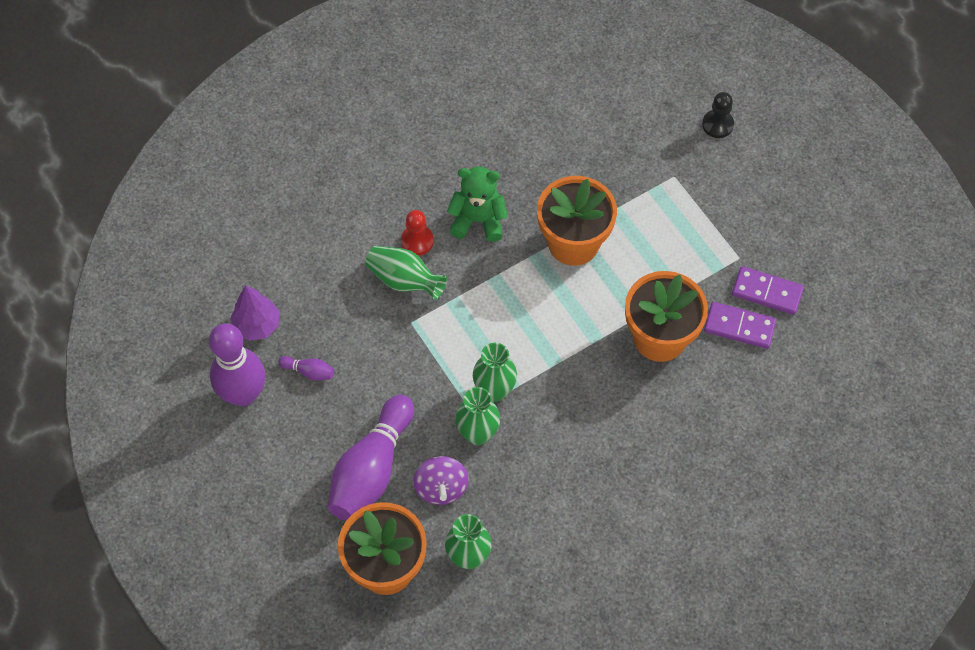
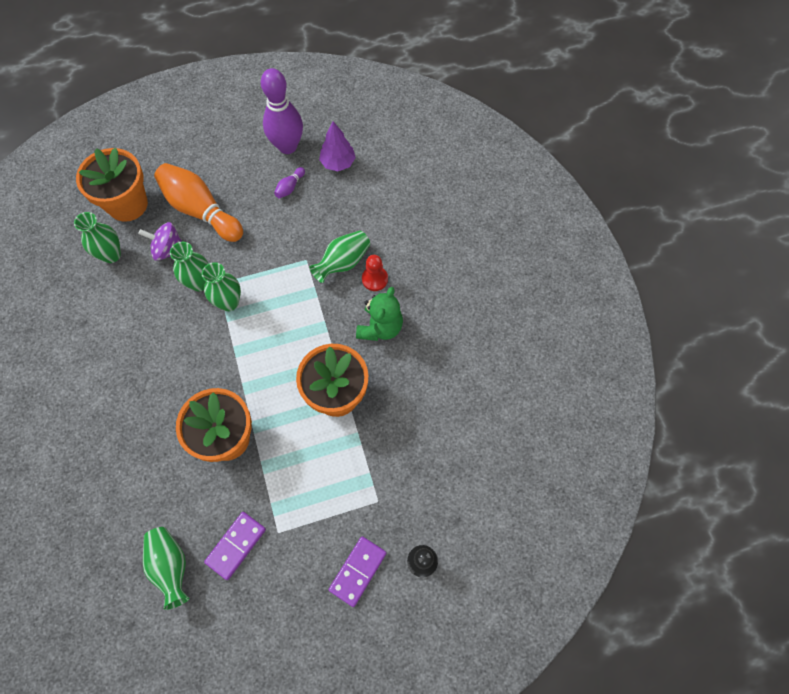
camera: 105 degrees right, 5 degrees up
(372, 469) = (201, 210): purple bowling pin -> orange bowling pin
(739, 327) = (212, 509): purple domino -> purple domino (358, 571)
(810, 346) = (171, 566): none -> green vase

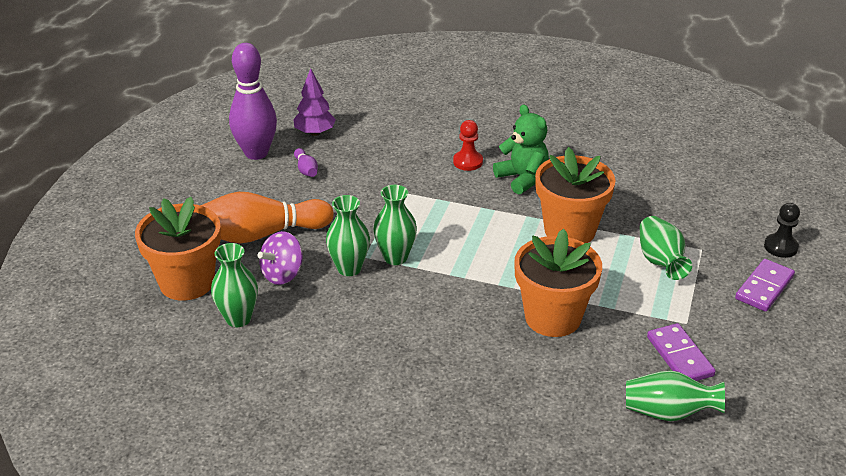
camera: 55 degrees left, 30 degrees down
(343, 263) = (429, 172): green vase -> green vase (660, 261)
(358, 571) = (764, 288): purple domino -> purple domino turned 60 degrees clockwise

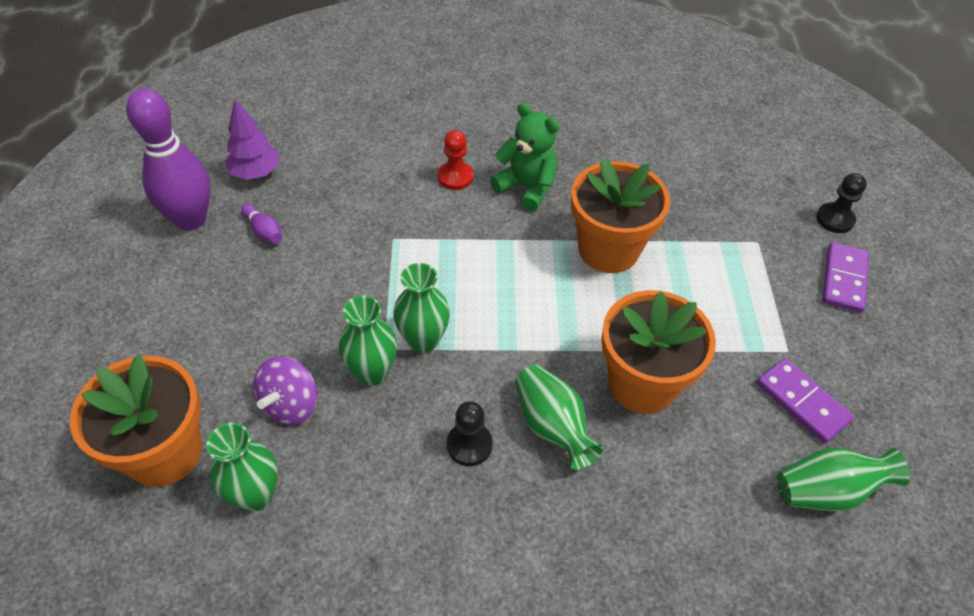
camera: 20 degrees left, 15 degrees up
(261, 234) = (240, 347): orange bowling pin -> none
(401, 324) = (469, 445): none -> black pawn
(660, 261) = (723, 270): green vase -> green vase (552, 426)

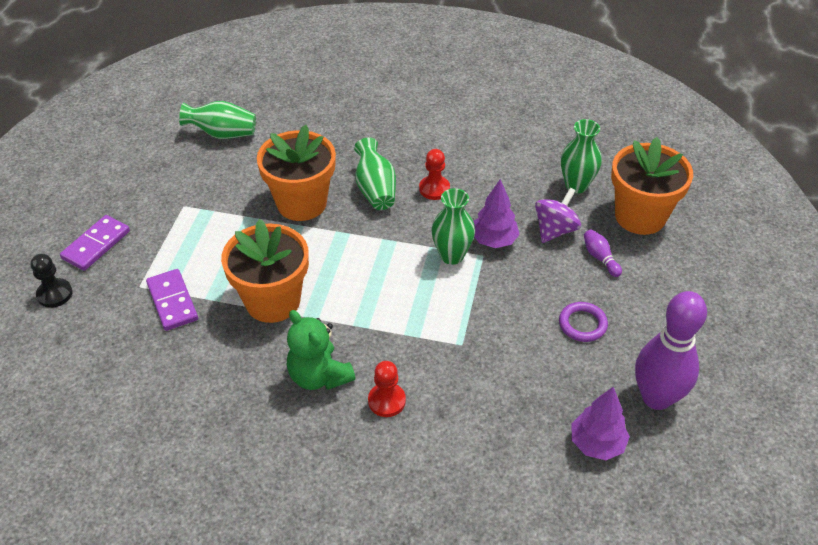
camera: 165 degrees left, 5 degrees down
(261, 281) = (582, 324): none -> purple ring
(264, 231) = (583, 372): purple bowling pin -> purple bowling pin (600, 258)
(372, 372) = (494, 240): green vase -> purple tree
(469, 445) = (434, 189): black pawn -> red pawn
(802, 402) = (200, 176): purple domino -> purple domino (172, 301)

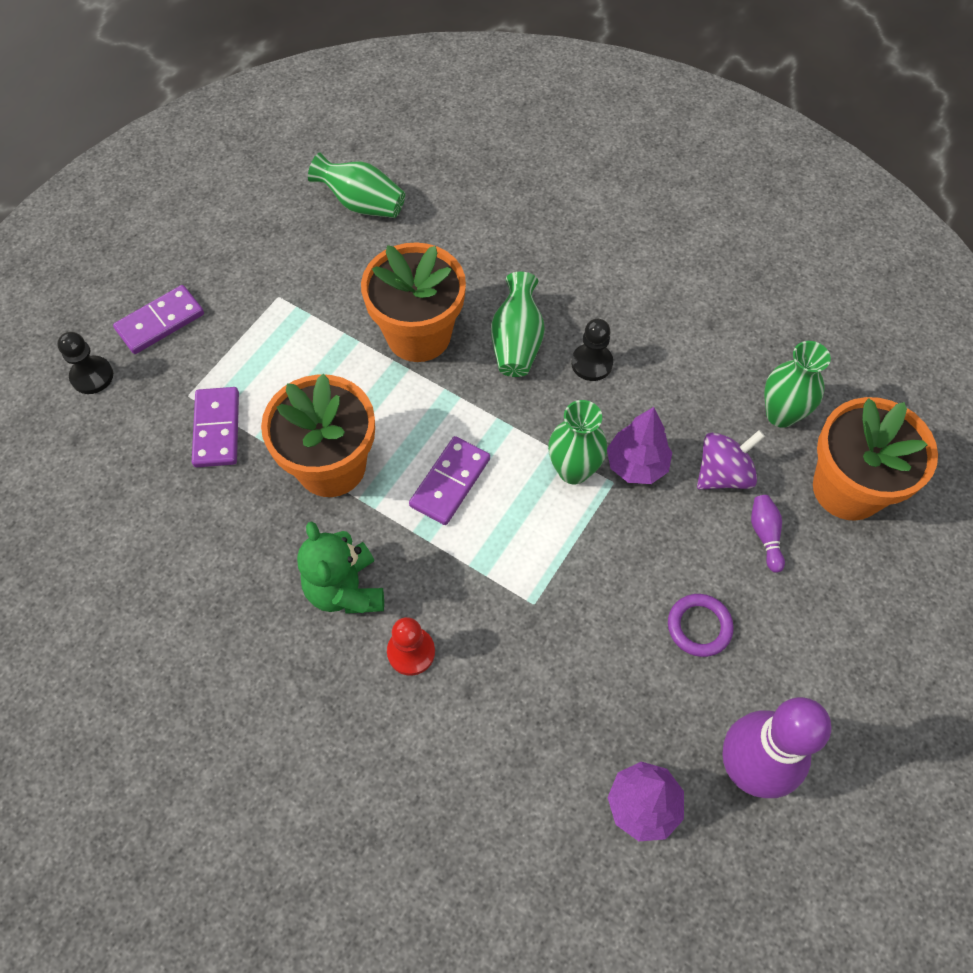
camera: 20 degrees right, 15 degrees up
(366, 287) = (450, 482): none -> purple domino
(434, 189) = (591, 363): red pawn -> black pawn

